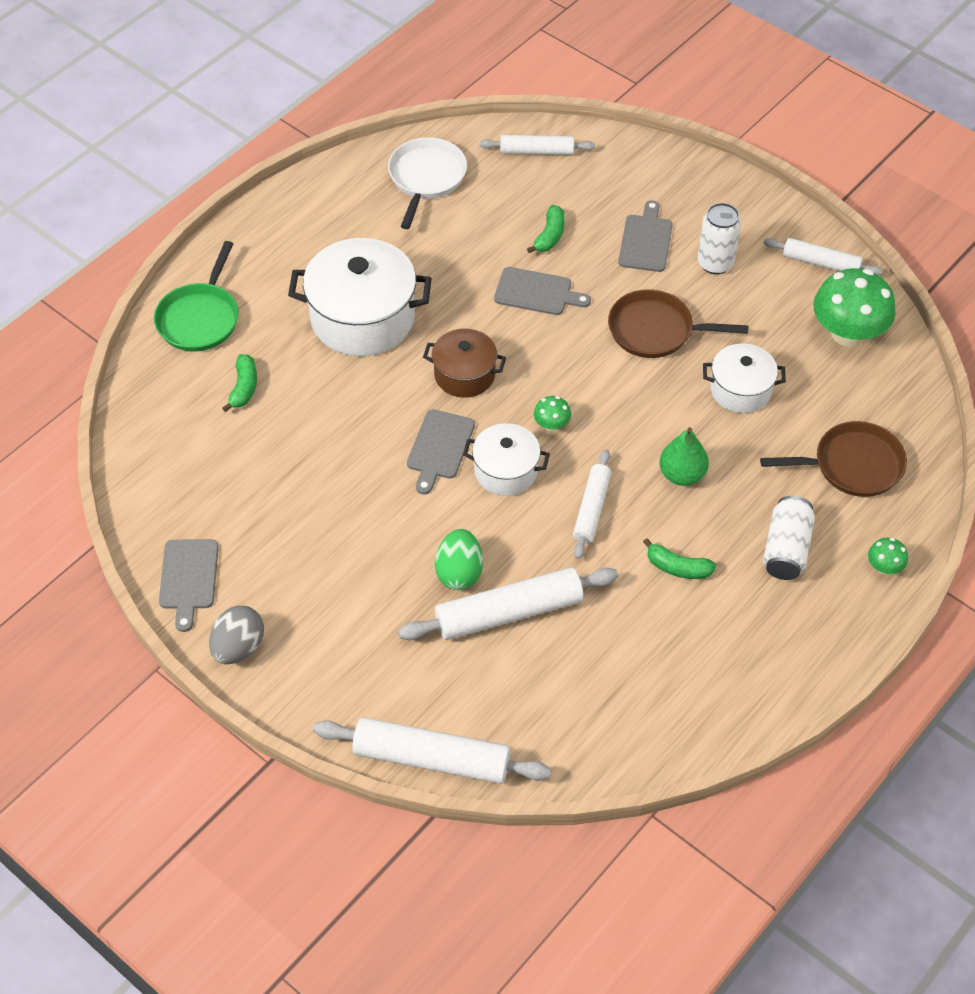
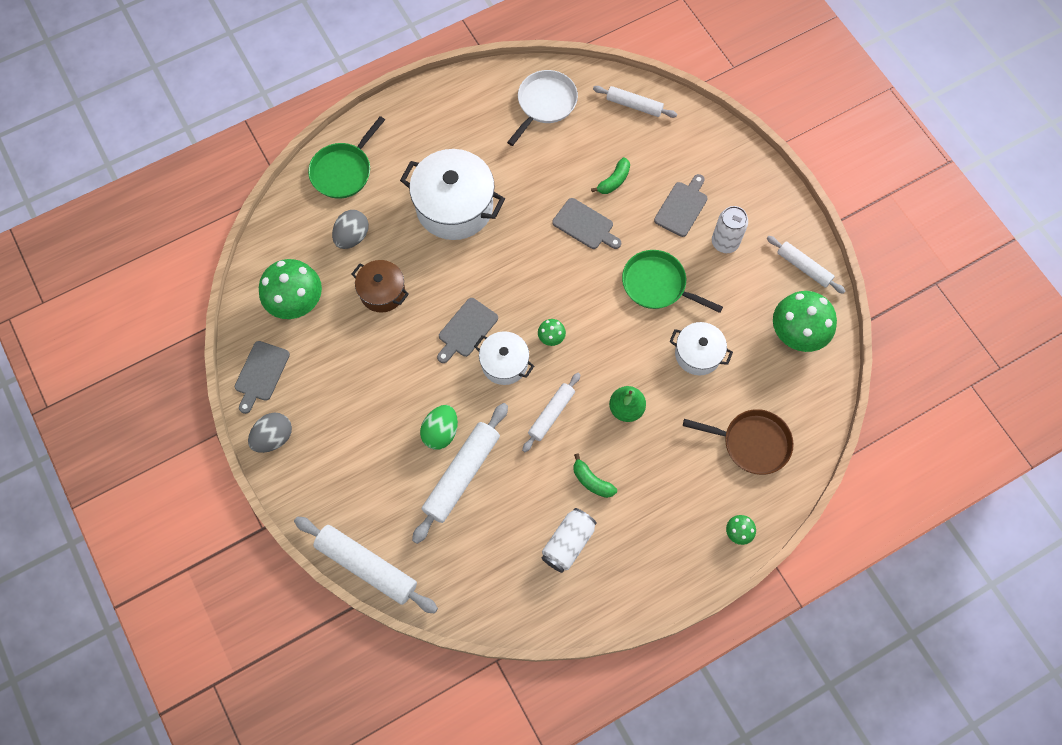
camera: 20 degrees right, 15 degrees up
(201, 482) = (296, 302): none -> green mushroom
(244, 388) = (352, 237): green banana -> grey egg
(464, 375) = (507, 276): brown pot -> brown pot (382, 292)
(508, 612) = (461, 475): white rolling pin -> white rolling pin turned 60 degrees counterclockwise
(655, 330) = (657, 284): brown pan -> green pan
(786, 549) = (674, 493): white can -> white can (568, 543)

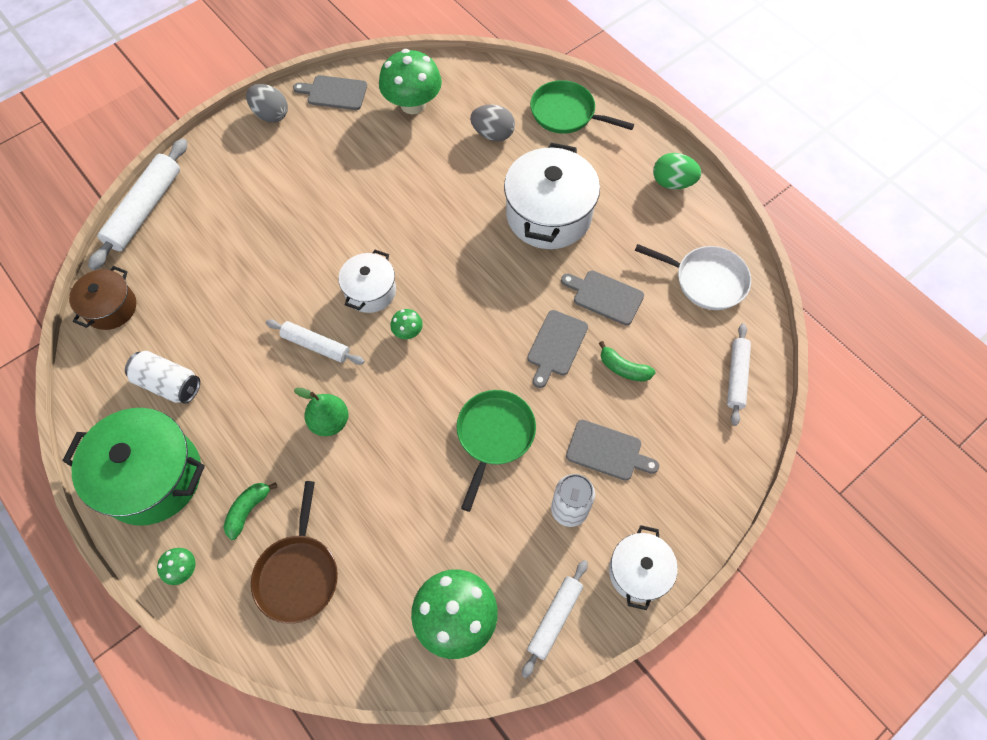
camera: 80 degrees right, 5 degrees down
(382, 292) = (435, 170): brown pot -> brown pot (111, 308)
(440, 432) = (287, 246): green egg -> green egg (672, 182)
(461, 475) = (241, 272): white rolling pin -> none
(466, 330) = (405, 249): grey cutting board -> grey cutting board (605, 296)
(592, 481) = (240, 397): green banana -> green banana (248, 510)
(655, 557) = (152, 477): none -> green pot
(698, 354) = (409, 494): white pot -> white pot (638, 572)

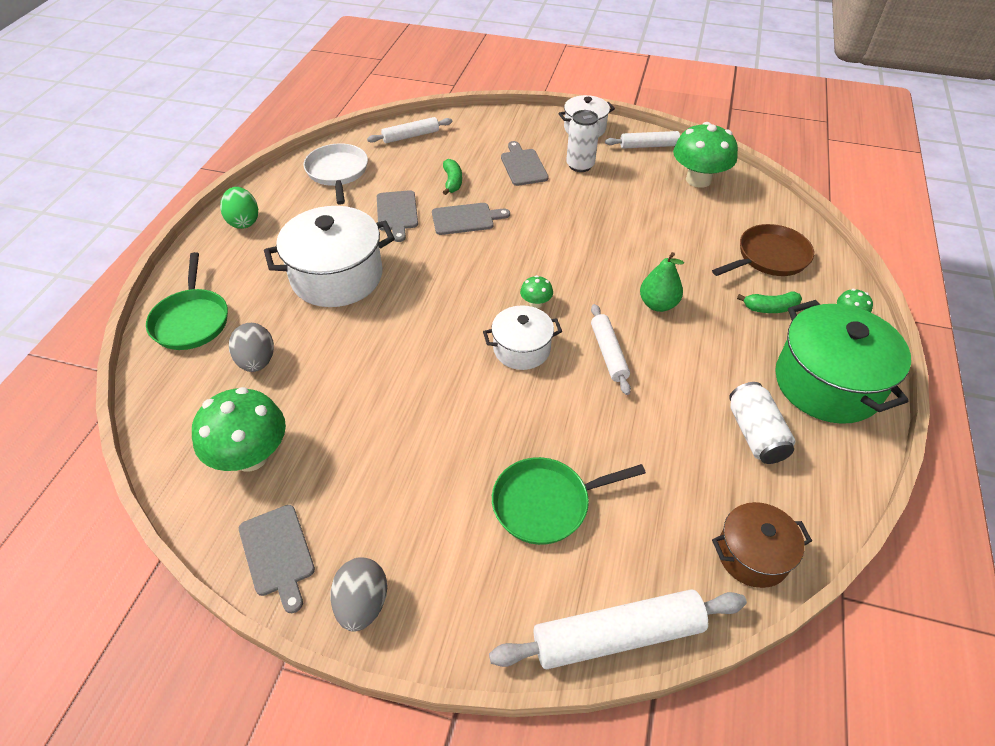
camera: 125 degrees left, 15 degrees down
(494, 435) = (569, 217): green pan -> green pan (546, 503)

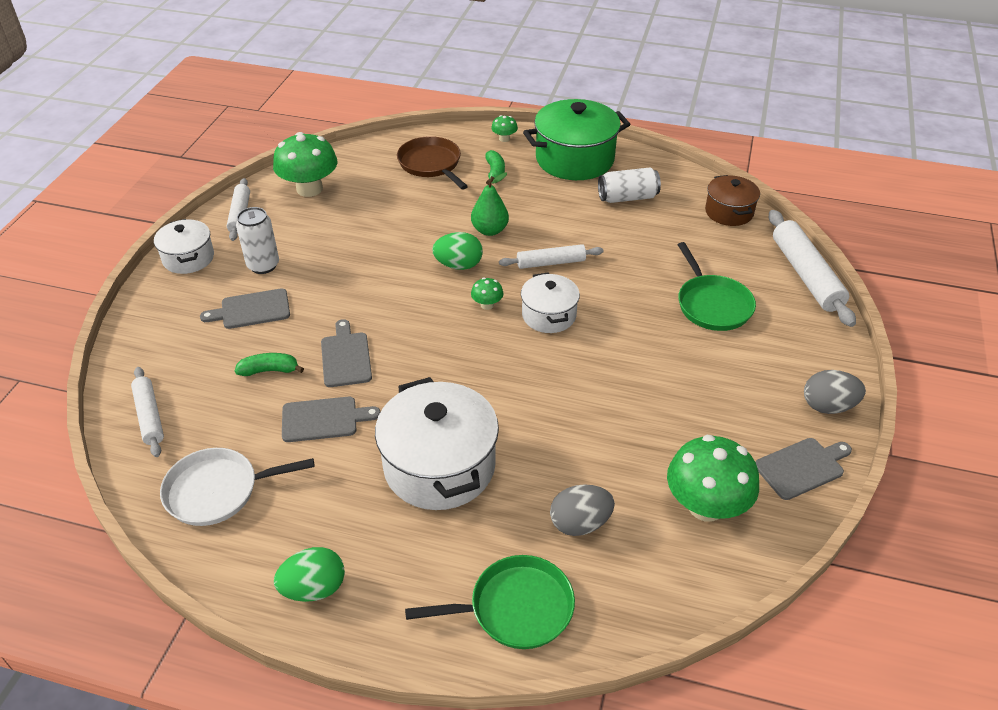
camera: 90 degrees left, 5 degrees down
(595, 282) = (458, 265): none -> green egg

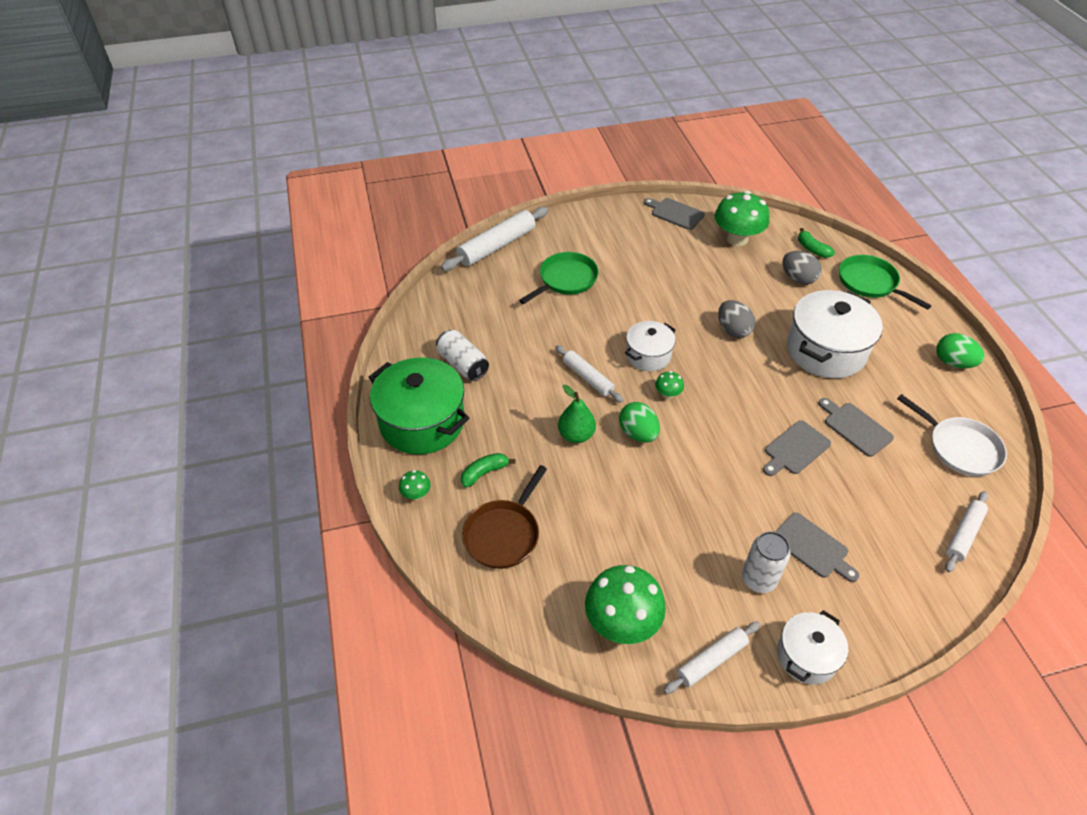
camera: 120 degrees left, 5 degrees up
(269, 370) = (852, 488): green banana -> green banana (812, 249)
(729, 212) = (443, 300): brown pot -> none
(828, 406) = (619, 213): grey egg -> grey egg (733, 330)

